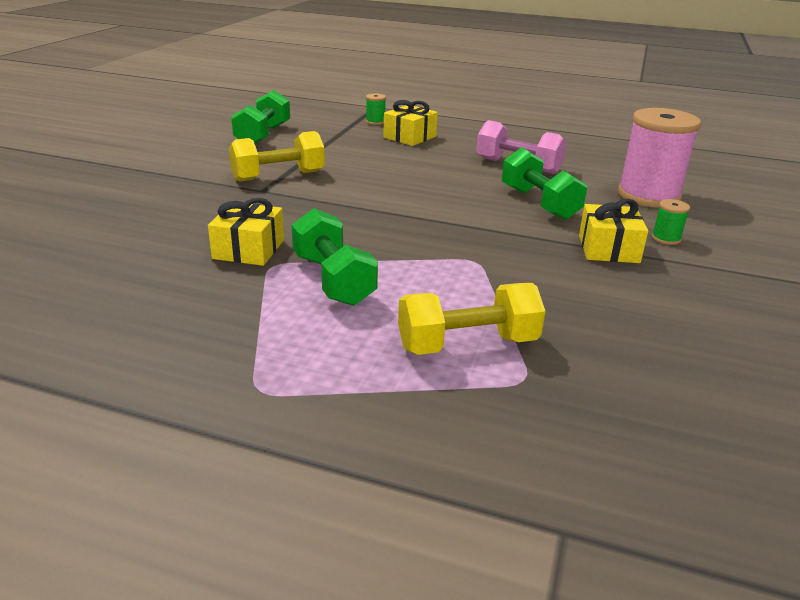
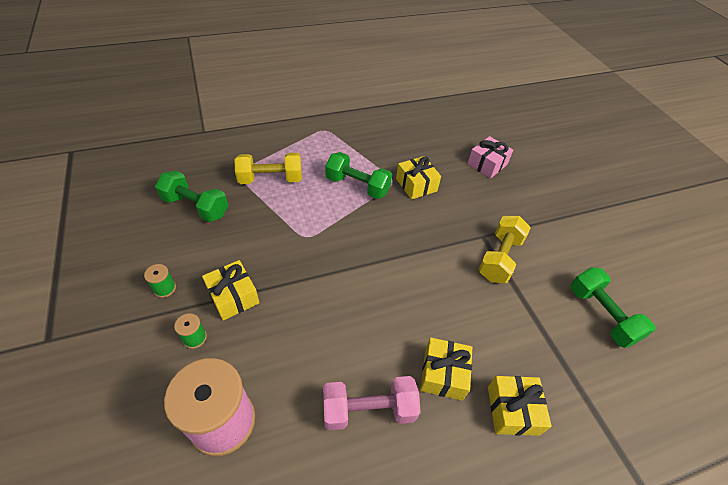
camera: 140 degrees right, 20 degrees up
(109, 230) = (487, 164): none -> pink gift
(375, 122) = (584, 431): green spool -> green spool (165, 288)
(438, 158) = (443, 374): none -> yellow gift
(467, 344) = (270, 179): yellow dumbbell -> yellow dumbbell turned 45 degrees clockwise
(539, 203) = (309, 336): green dumbbell -> green dumbbell (196, 207)

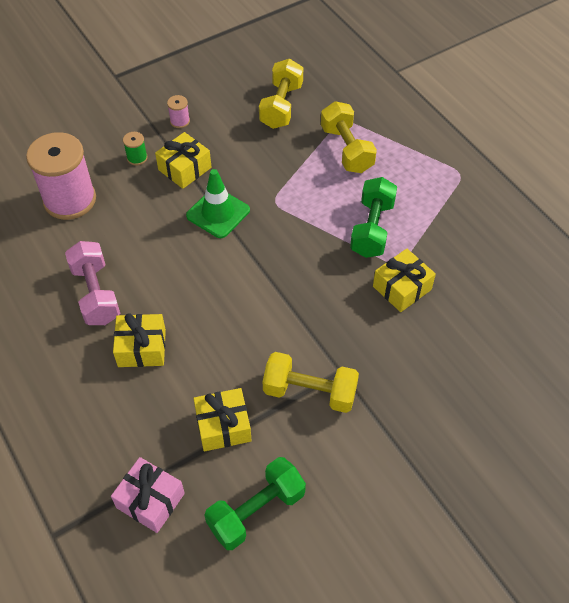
camera: 80 degrees right, 5 degrees up
(165, 288) = (180, 121): green spool -> pink spool
(196, 207) = (281, 106): green dumbbell -> yellow dumbbell
(302, 280) = (218, 213): none -> green traffic cone
(487, 164) = (486, 368): pink gift -> pink gift (150, 500)
(512, 410) = (115, 412): yellow gift -> yellow gift (223, 426)

